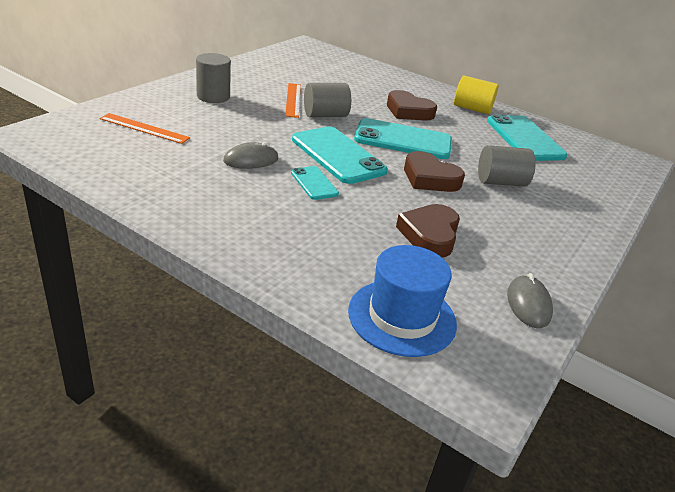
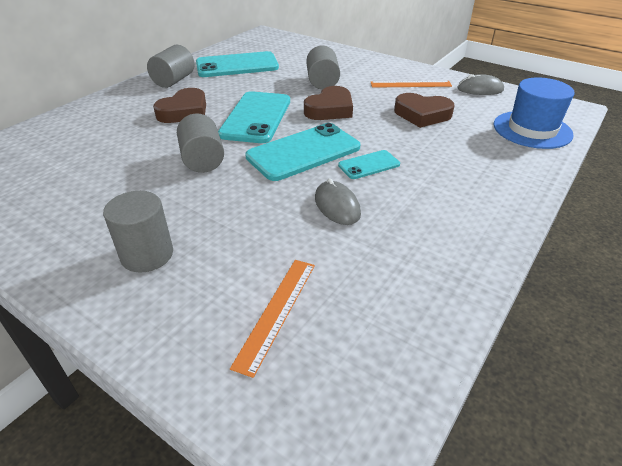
camera: 85 degrees left, 5 degrees up
(293, 100) = (155, 183): orange ruler -> orange ruler (410, 84)
(472, 109) = (174, 81): yellow cylinder -> grey cylinder

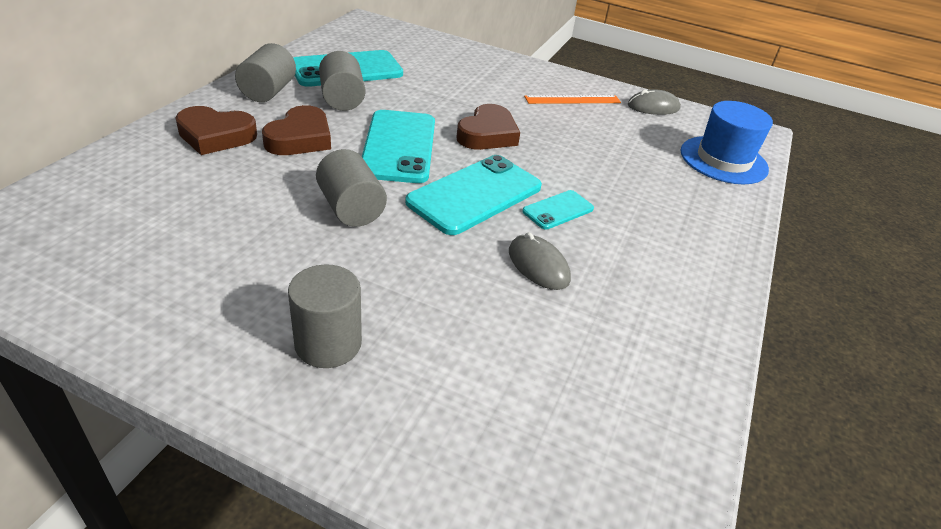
camera: 15 degrees left, 0 degrees up
(276, 312) = (513, 406): orange ruler -> none
(322, 82) = (465, 95): grey cylinder -> grey cylinder (342, 99)
(422, 114) = (598, 141): brown heart -> brown heart (216, 136)

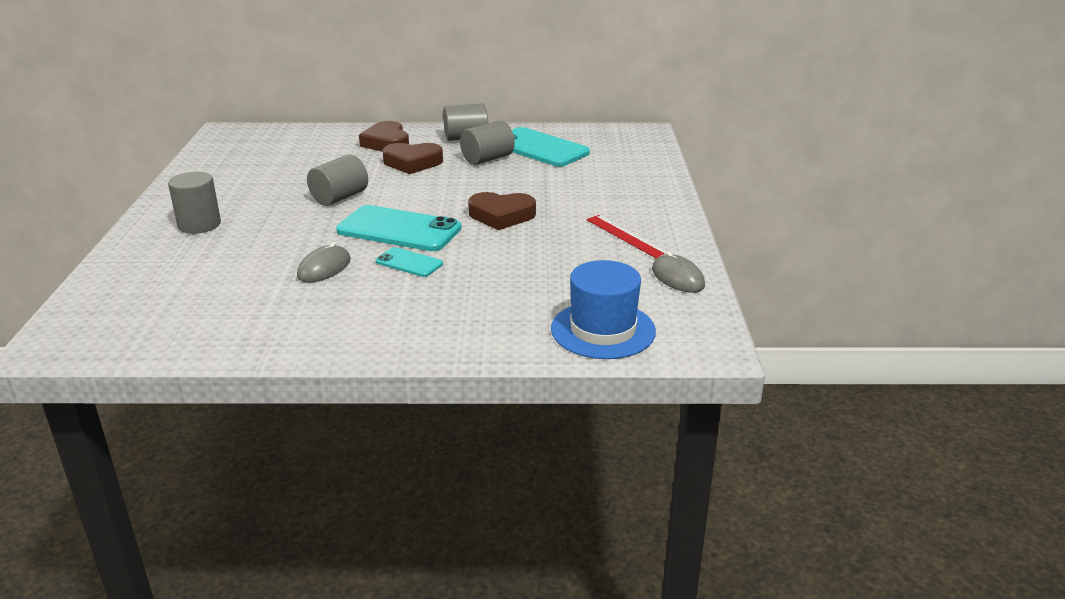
camera: 70 degrees right, 10 degrees down
(399, 146) = (439, 192): turquoise phone -> none
(572, 99) = (627, 237): orange ruler -> red ruler

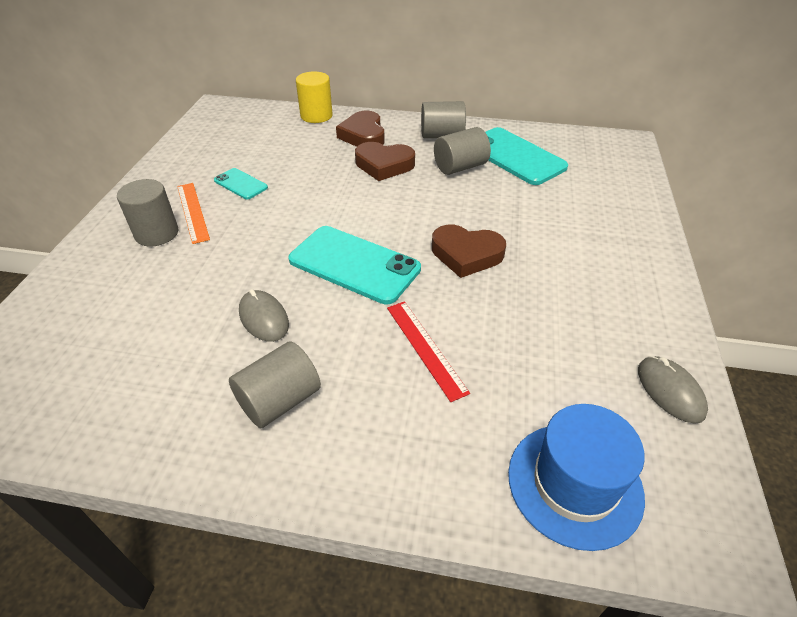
camera: 10 degrees right, 15 degrees up
(230, 208) = (192, 212): none -> orange ruler
(324, 268) = (264, 318): grey mouse -> grey mouse turned 75 degrees counterclockwise
(334, 131) = (316, 116): none -> yellow cylinder
(339, 197) = (303, 208): grey cylinder -> grey cylinder (279, 400)
(409, 263) = (356, 321): turquoise phone -> turquoise phone (240, 184)
(627, 237) = (607, 307): red ruler -> red ruler (425, 348)

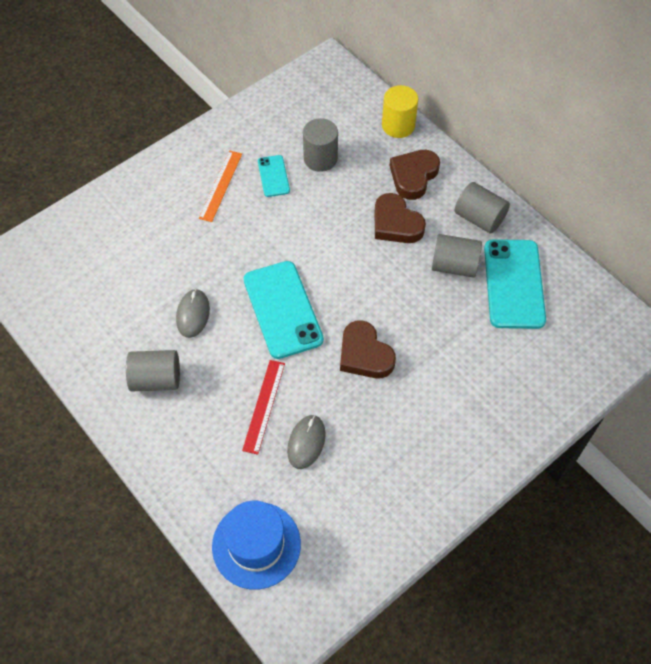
camera: 40 degrees right, 15 degrees up
(157, 233) = (184, 193): grey cylinder -> grey cylinder (320, 158)
(670, 391) = (374, 545): grey mouse -> grey mouse (306, 442)

